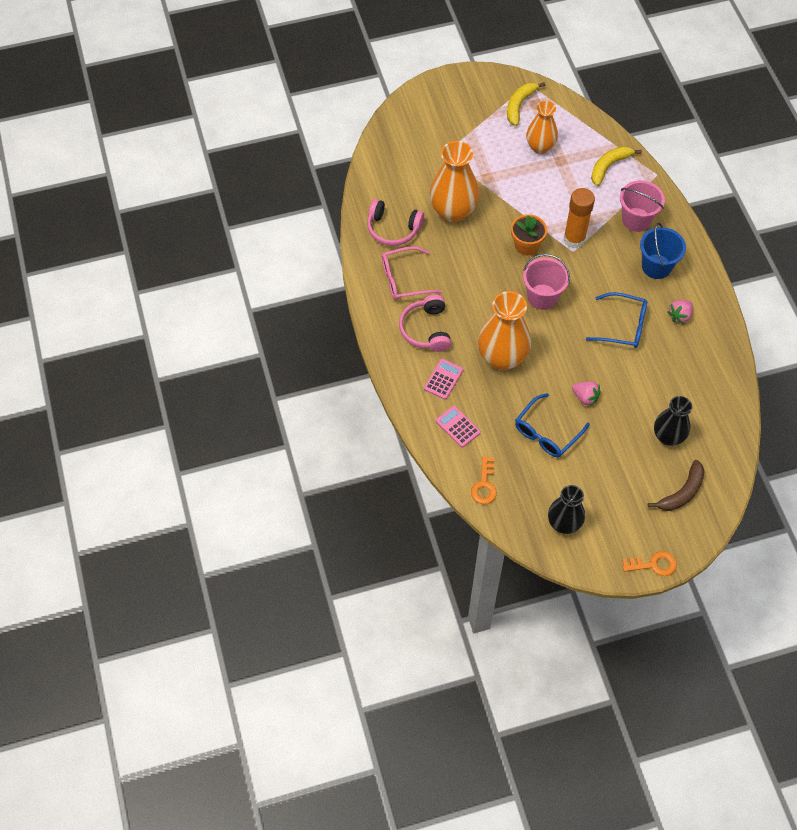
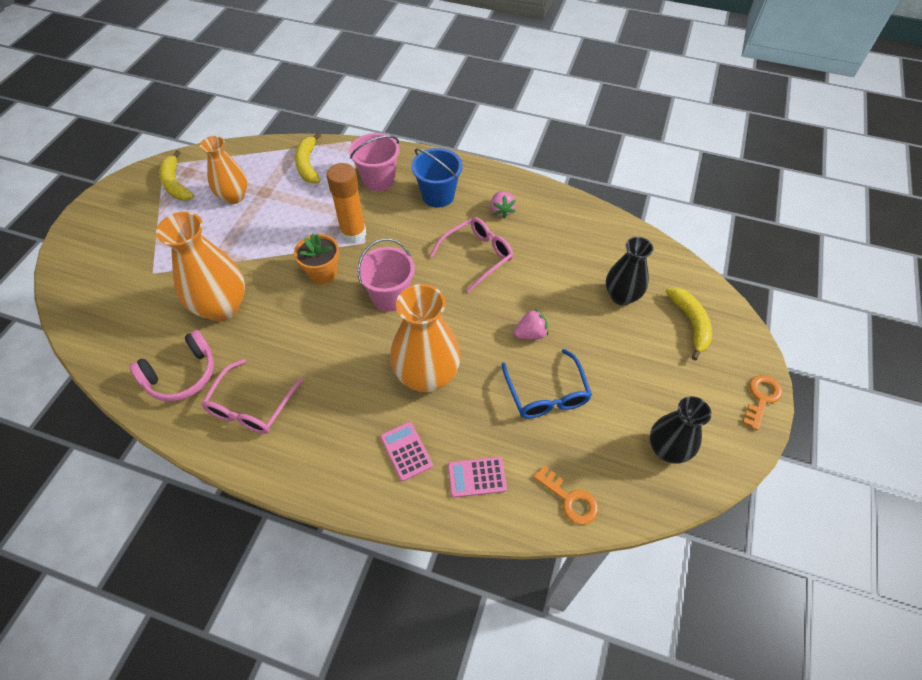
camera: 55 degrees left, 5 degrees down
(426, 329) = (331, 426): pink headphones -> none
(623, 326) = (477, 256): blue glasses -> pink glasses
(682, 492) = (690, 323): brown banana -> yellow banana

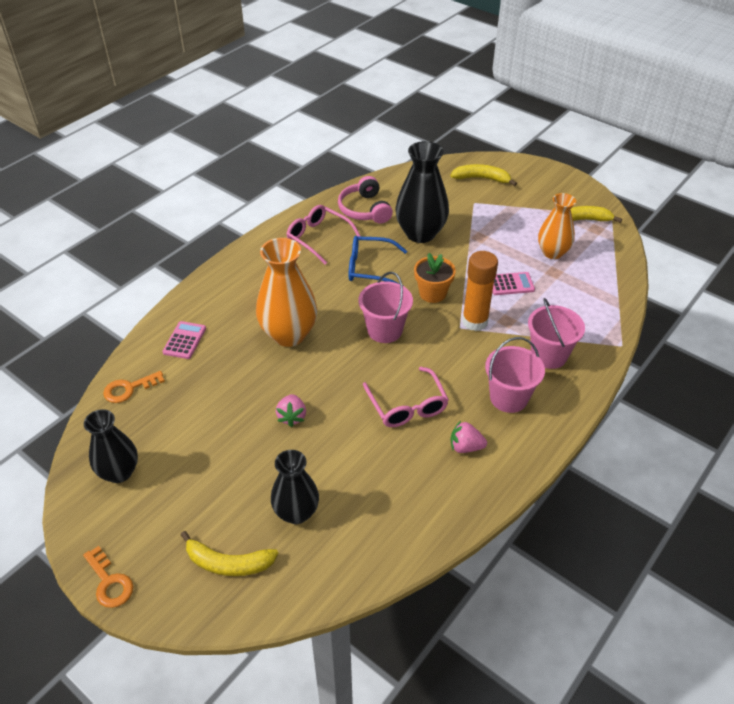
camera: 110 degrees right, 10 degrees down
(222, 307) = (420, 233): orange vase -> black vase
(308, 165) = (587, 306): yellow banana -> yellow banana (481, 178)
(406, 451) = (231, 307): pink calculator -> pink calculator (510, 284)
(438, 195) = (508, 398): blue bucket -> pink bucket
(546, 393) = (225, 407): blue glasses -> blue glasses (370, 268)

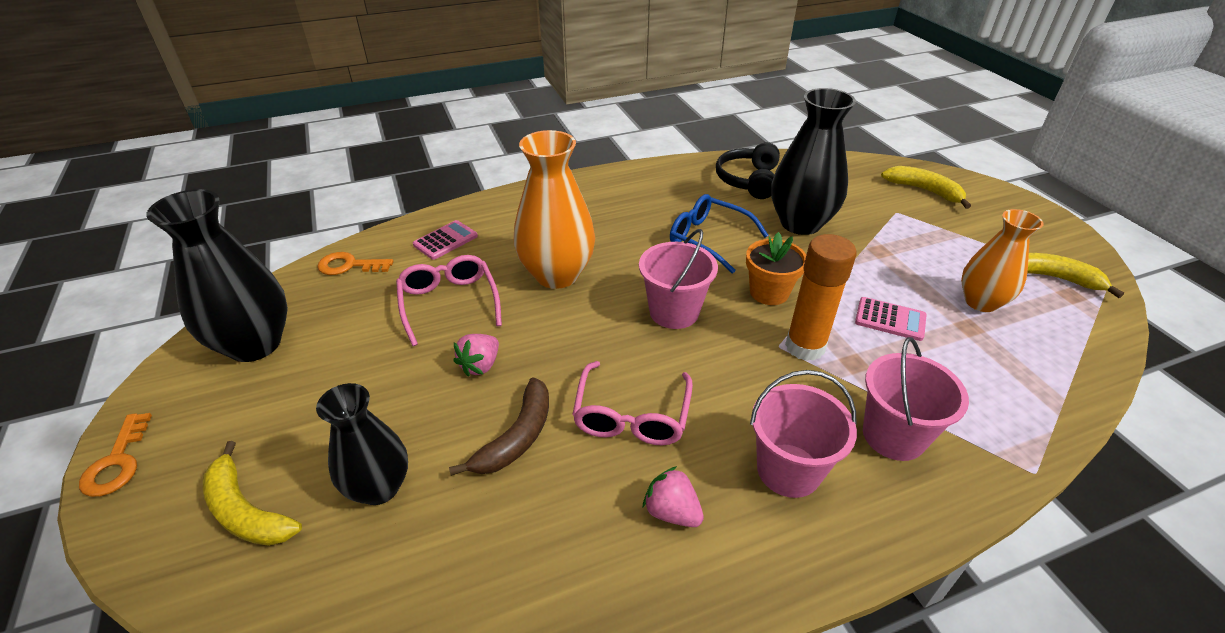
camera: 30 degrees right, 5 degrees down
(119, 472) = (255, 344): black vase -> black vase, size x1.52
(318, 238) = (672, 191): pink glasses -> pink glasses (449, 303)
(352, 448) = (517, 437): none -> brown banana
(364, 210) = (748, 180): pink headphones -> black headphones

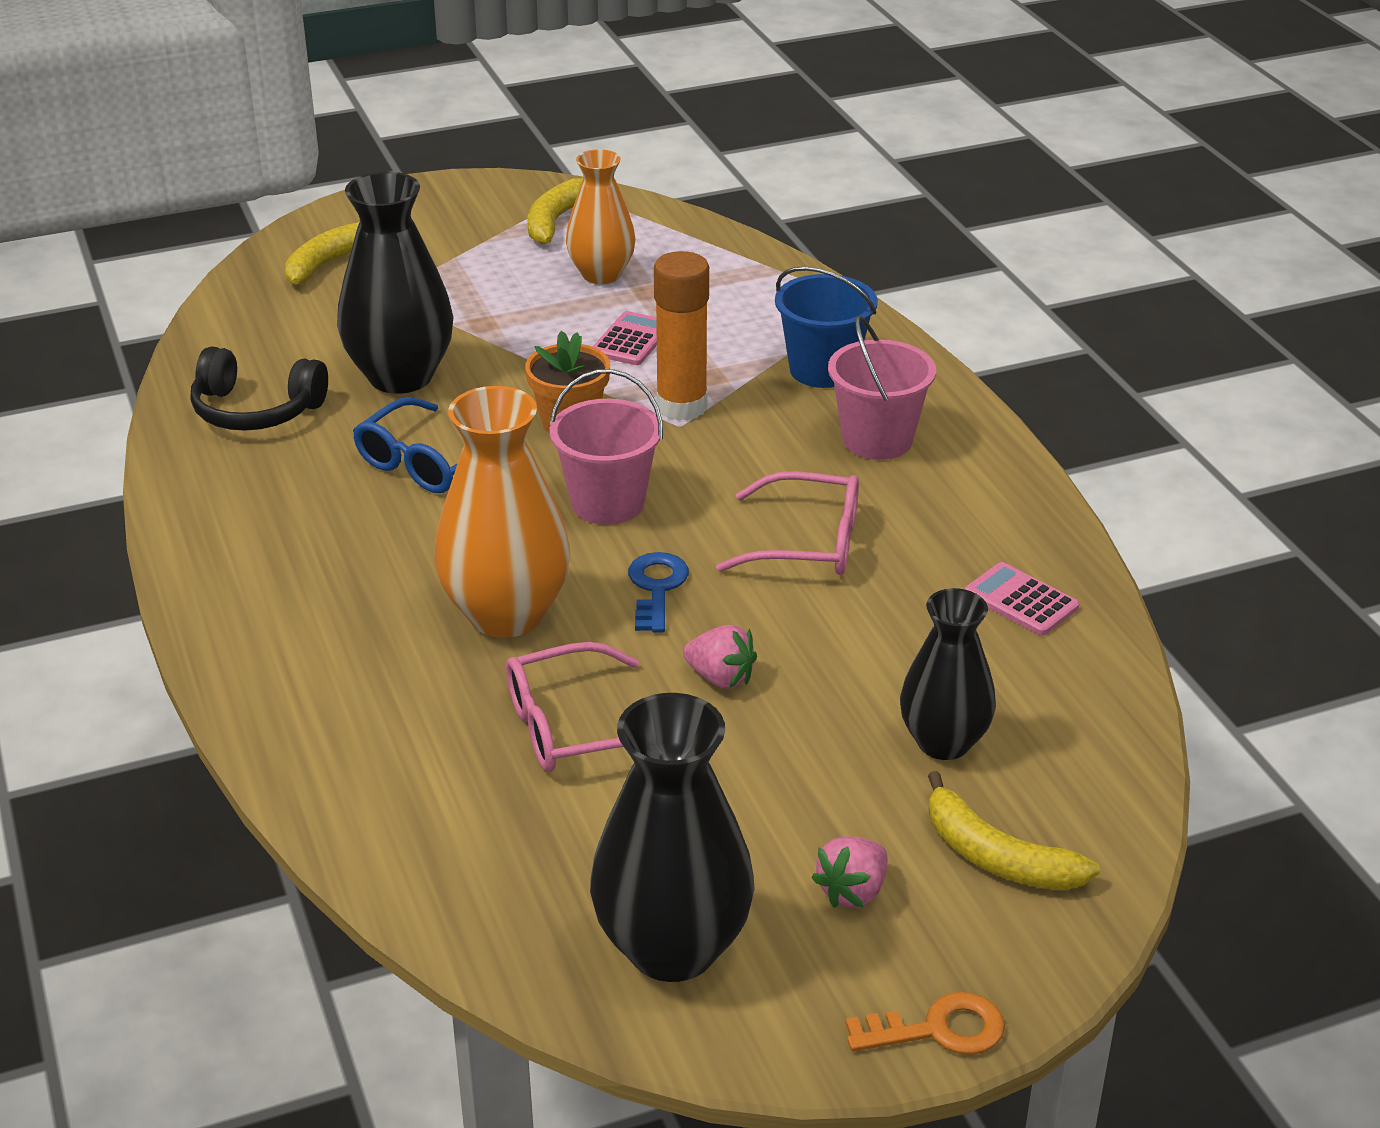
camera: 90 degrees left, 5 degrees down
(246, 511) = (997, 857): yellow banana -> yellow banana turned 90 degrees clockwise
(349, 265) = (447, 875): orange key -> none
(445, 240) = (382, 755): pink calculator -> pink calculator (1021, 600)
(517, 437) = (850, 633): brown banana -> none
(579, 335) = (656, 588): none -> blue key
(672, 512) = (942, 518): pink strawberry -> pink strawberry (853, 891)
(893, 435) = (823, 370): pink bucket -> blue bucket

